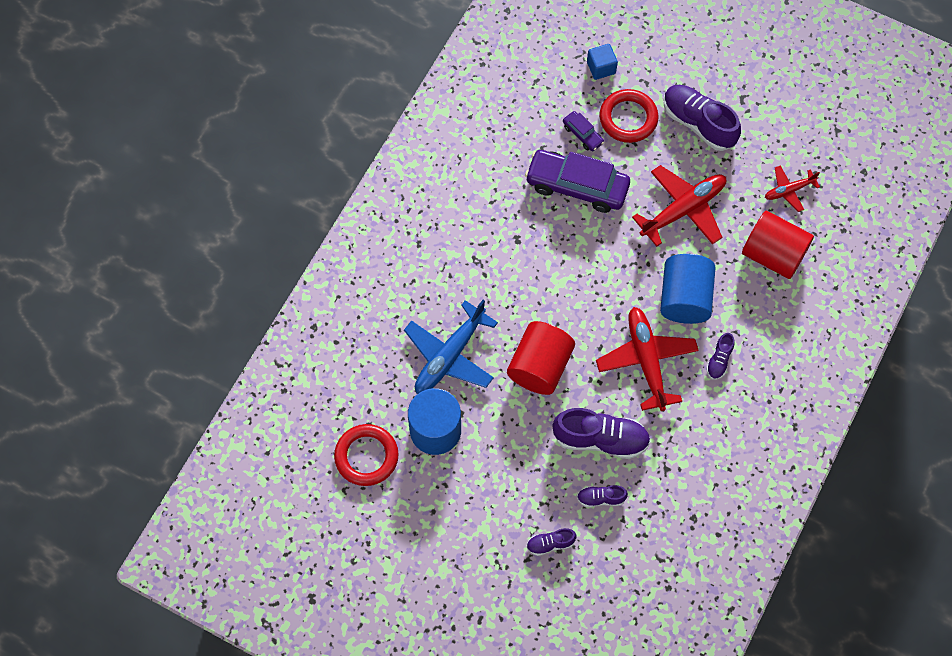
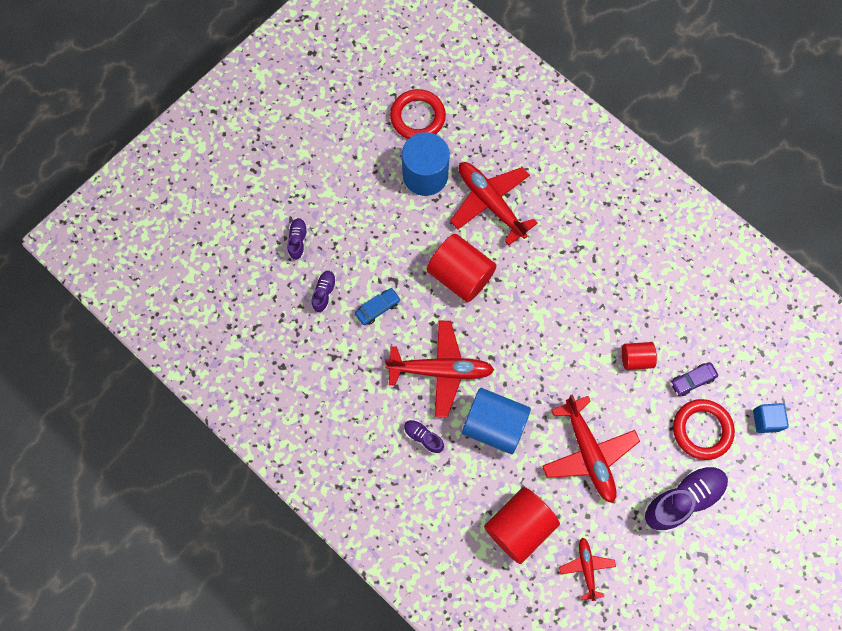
camera: 105 degrees right, 5 degrees up
(449, 356) = (490, 203): blue plane -> red plane
(577, 186) = (636, 359): purple car -> red cylinder
(600, 439) = (378, 308): purple shoe -> blue car

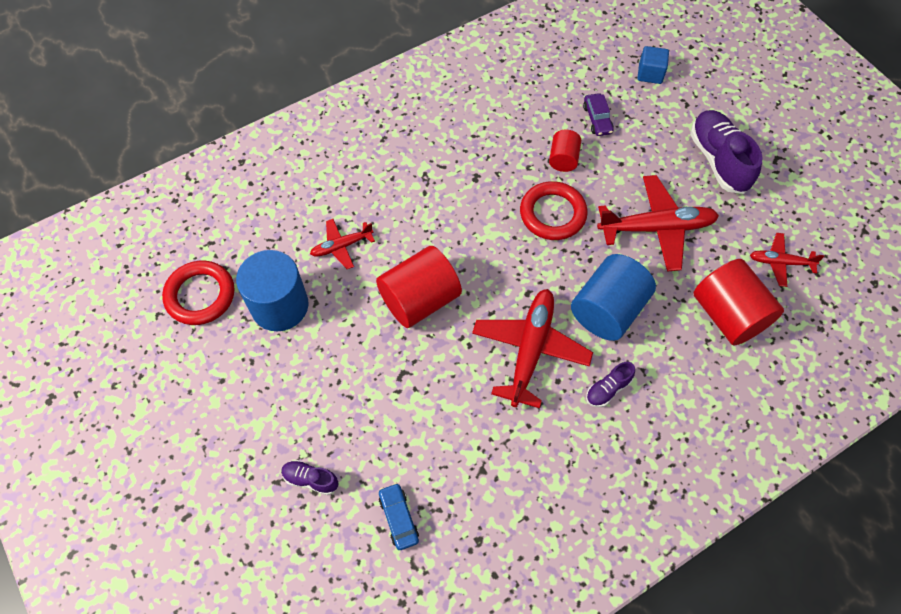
camera: 75 degrees left, 10 degrees down
(324, 293) = (393, 462): purple shoe -> none
(378, 308) = (433, 401): blue car -> blue car (398, 518)
(490, 203) = (341, 246): red plane -> red plane, size x0.54
(702, 430) = (650, 125): red ring -> red ring (552, 214)

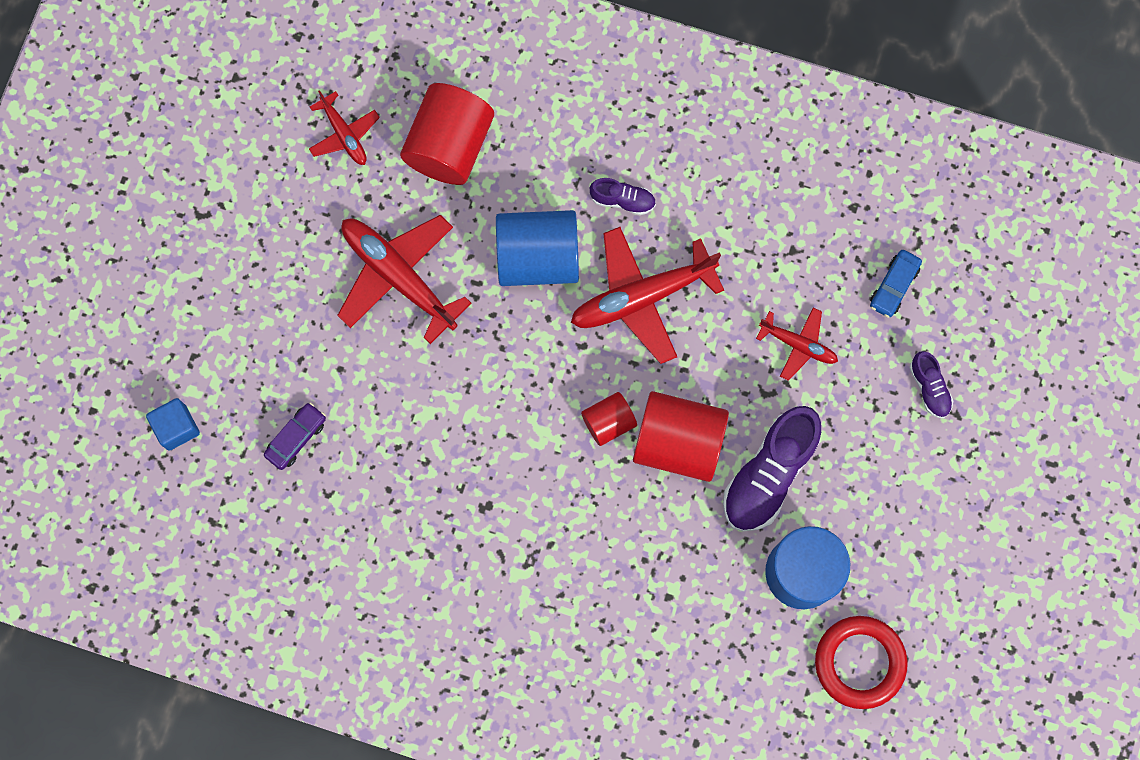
camera: 130 degrees left, 15 degrees up
(341, 246) = (686, 572): red plane -> red plane (798, 345)
(552, 214) = (466, 391): red ring -> none
(563, 159) = (384, 433): red cylinder -> red cylinder (608, 422)
(718, 160) = (253, 272): purple shoe -> purple shoe (769, 474)

